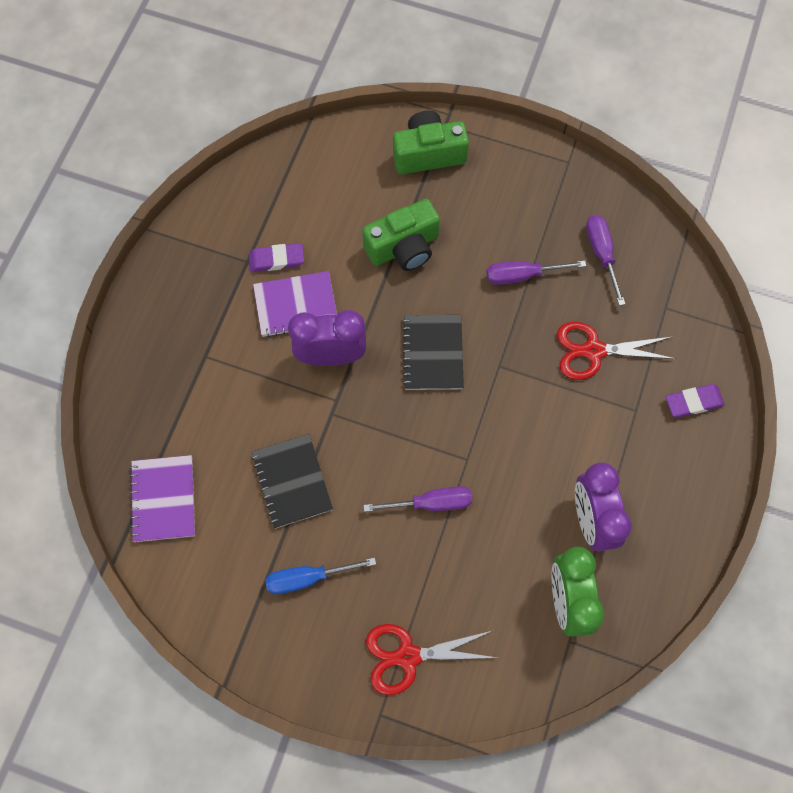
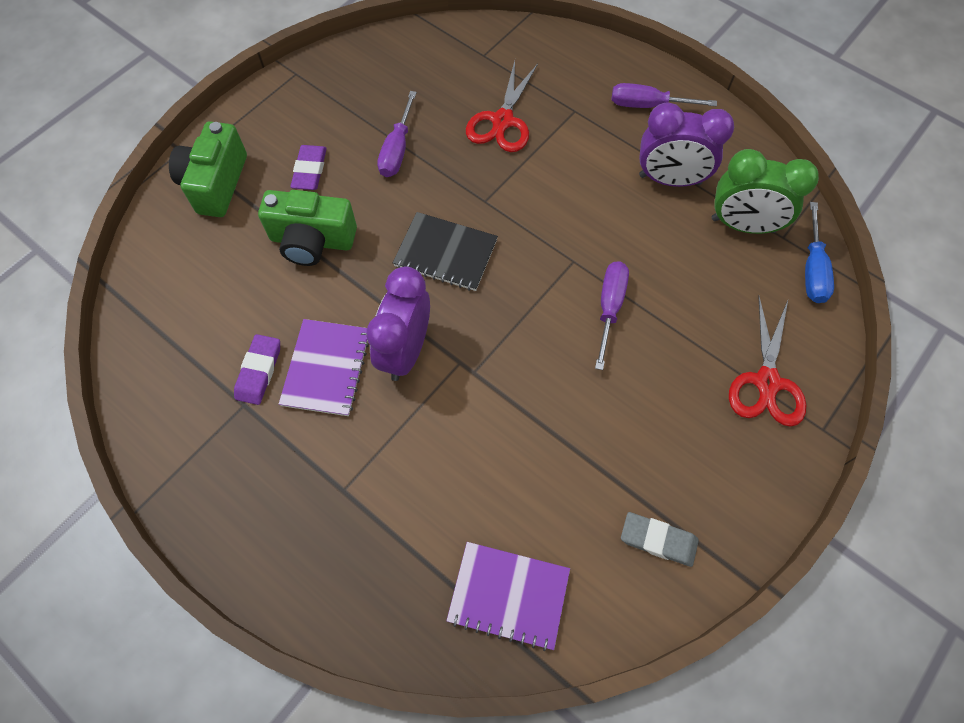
camera: 70 degrees left, 5 degrees down
(239, 597) = (658, 540): none -> grey eraser
(292, 481) = (538, 438): black notebook -> none
(307, 578) = (656, 457): blue screwdriver -> blue screwdriver (812, 270)
(403, 247) = (312, 240): green camera -> green camera turned 105 degrees clockwise
(601, 253) = (406, 81): purple screwdriver -> purple screwdriver (647, 105)
(693, 402) = (583, 67): purple eraser -> purple eraser (309, 170)

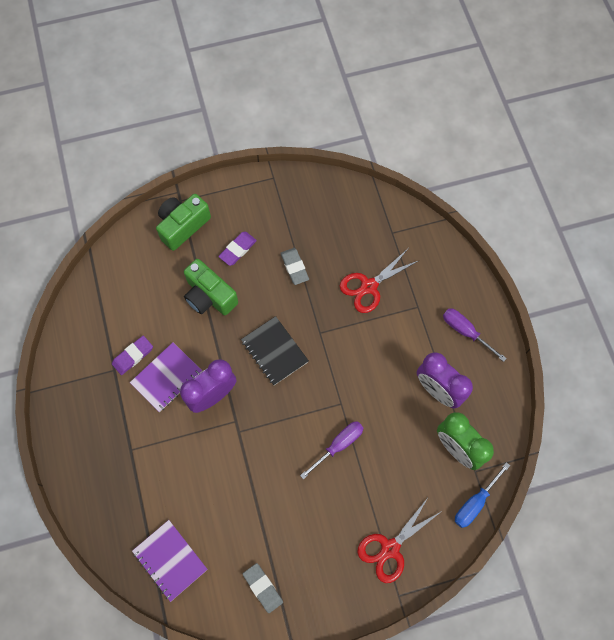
camera: 35 degrees right, 5 degrees up
(397, 150) = (294, 267): purple screwdriver -> grey eraser

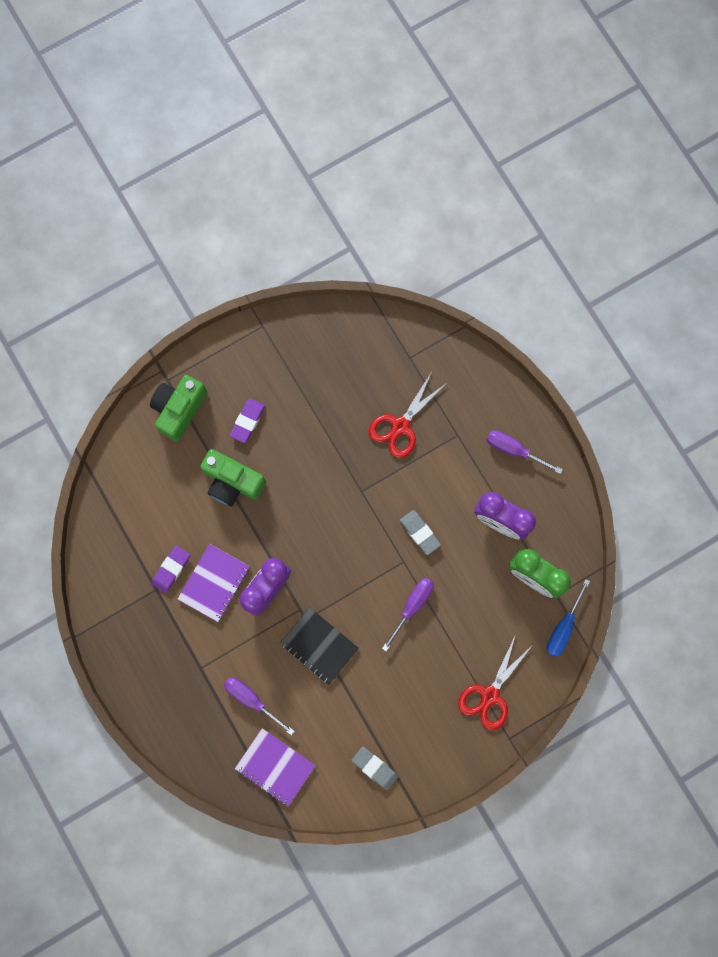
camera: 15 degrees left, 10 degrees up
(167, 490) = (251, 699): none -> purple screwdriver
(274, 351) = (319, 524): black notebook -> black notebook (319, 645)
(294, 267) = (314, 425): grey eraser -> grey eraser (419, 533)

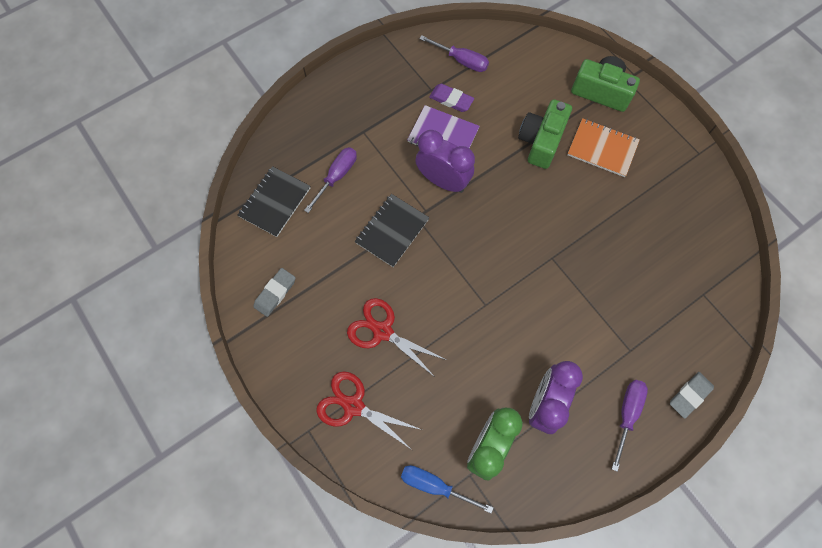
camera: 85 degrees right, 10 degrees down
(247, 421) = (602, 149): purple eraser -> orange notebook
(275, 766) = (275, 202): purple notebook -> black notebook
(400, 426) = (628, 290): red scissors -> red scissors (382, 331)
(412, 605) = (441, 317): purple screwdriver -> purple screwdriver (462, 61)
(419, 533) = (518, 319): grey eraser -> grey eraser (689, 395)

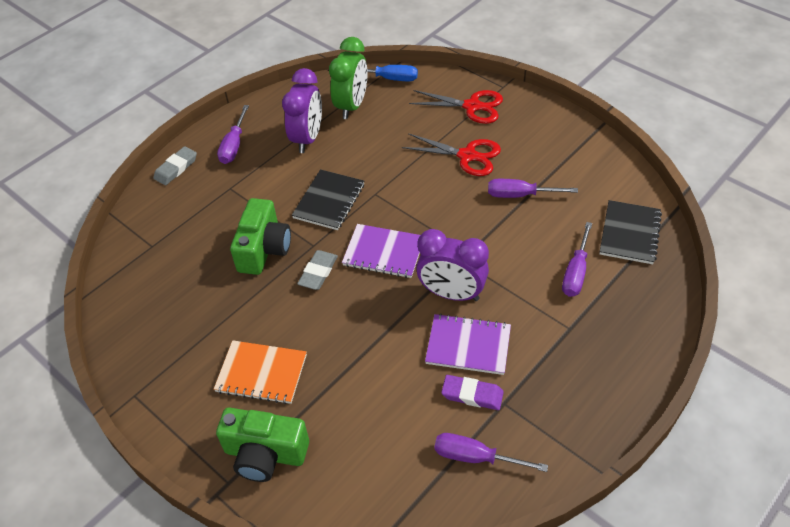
camera: 170 degrees right, 20 degrees down
(275, 293) = (582, 162): grey eraser -> grey eraser (318, 272)
(351, 268) = (519, 195): none -> purple screwdriver
(392, 231) = (490, 234): black notebook -> black notebook (329, 201)
(490, 234) = (384, 252): none -> purple notebook
(541, 141) = (341, 365): green camera -> green camera (264, 249)

